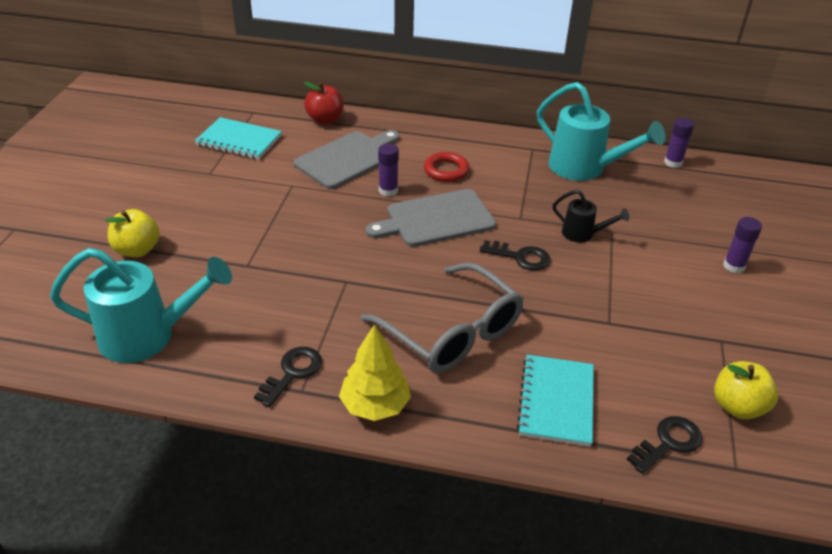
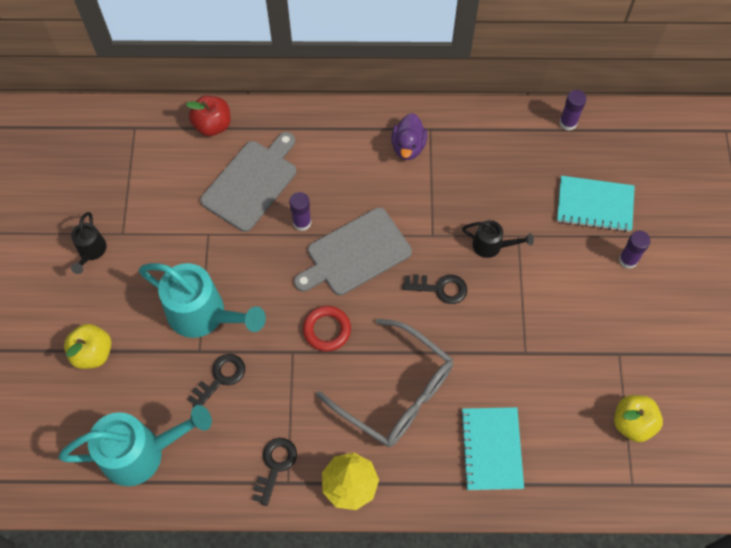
camera: 10 degrees left, 25 degrees up
(173, 180) = (91, 251): none -> black watering can
(239, 141) = (135, 177): turquoise notebook -> turquoise notebook (594, 205)
(446, 170) = (351, 181): red ring -> red ring (327, 330)
(508, 156) = (408, 146): none -> purple duck
(584, 168) = (483, 150): turquoise watering can -> turquoise watering can (203, 314)
(668, 443) = (581, 471): black key -> black key (220, 378)

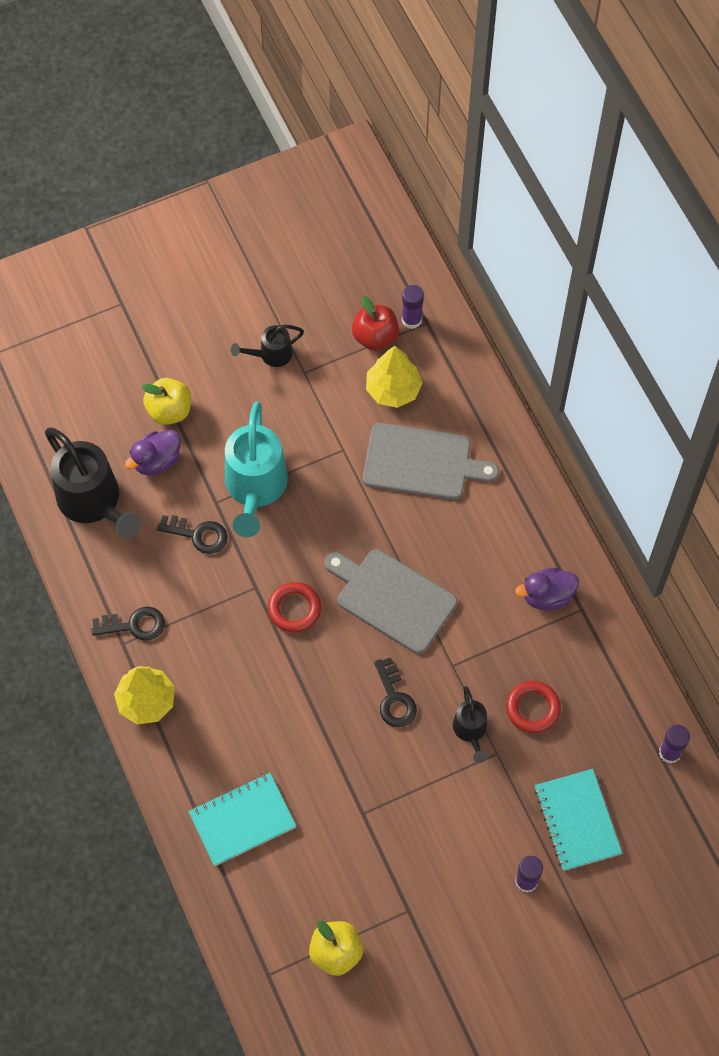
camera: 65 degrees right, 0 degrees up
(133, 383) = (157, 461): none -> purple duck
(141, 453) = (93, 502): turquoise watering can -> black watering can
(177, 176) = (393, 389): none -> yellow tree
(212, 125) = (469, 393): red apple -> red apple (375, 337)
(302, 222) = (401, 531): purple glue stick -> purple glue stick (411, 320)
(396, 392) = (259, 703): grey glasses -> none
(493, 195) = (533, 708): none -> red ring

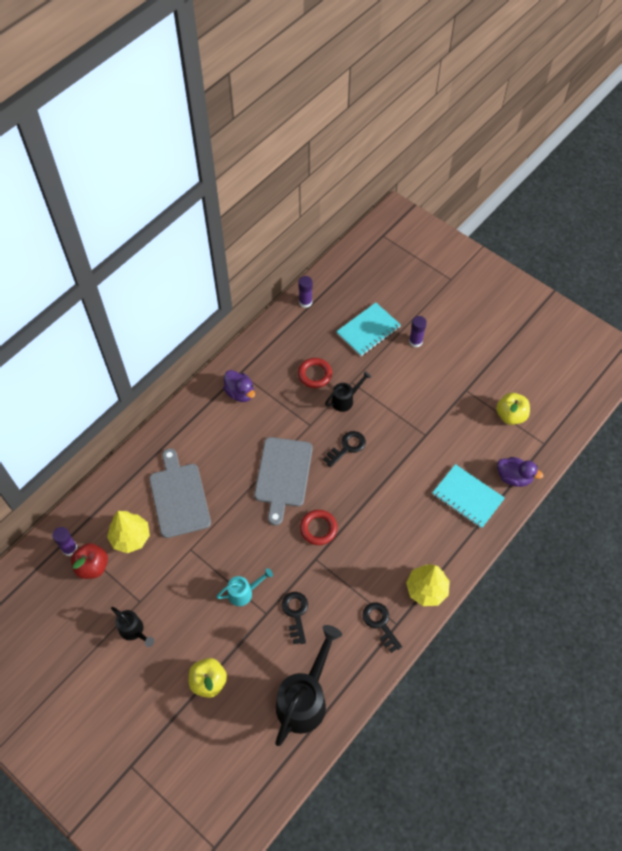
camera: 115 degrees left, 5 degrees down
(157, 461) = (252, 670): purple duck -> purple duck (514, 477)
(255, 488) = (243, 592): turquoise watering can -> turquoise watering can, size x0.51

